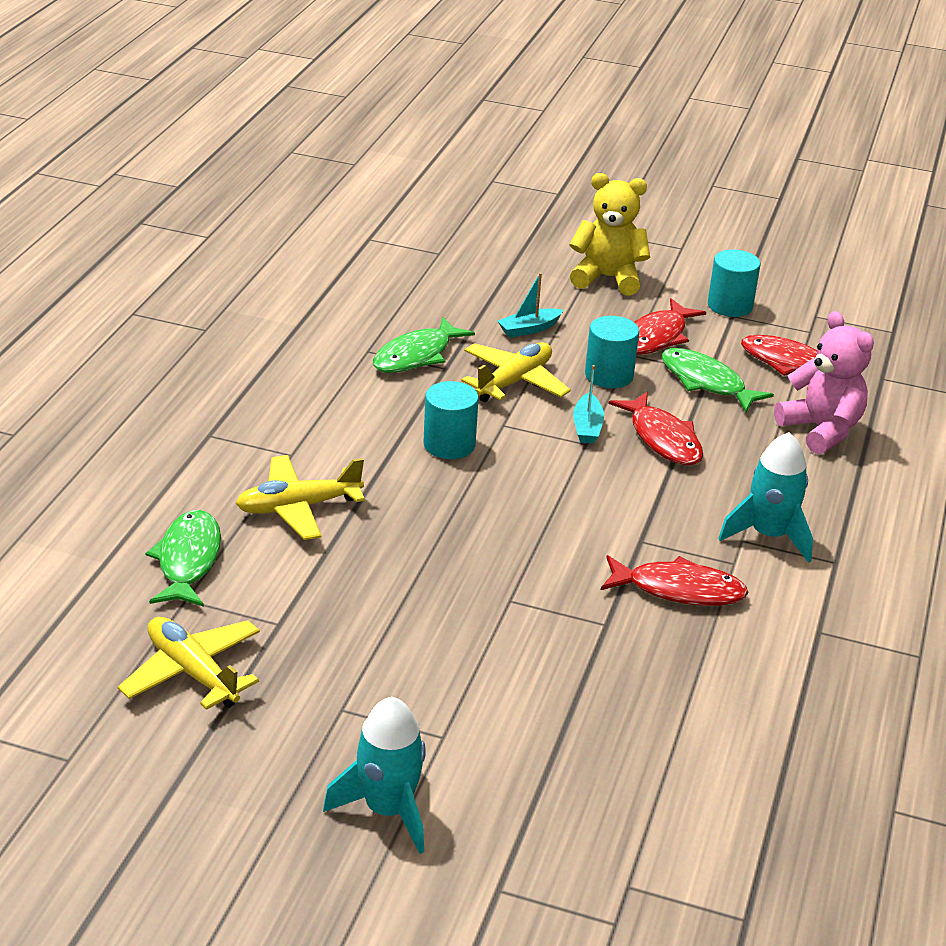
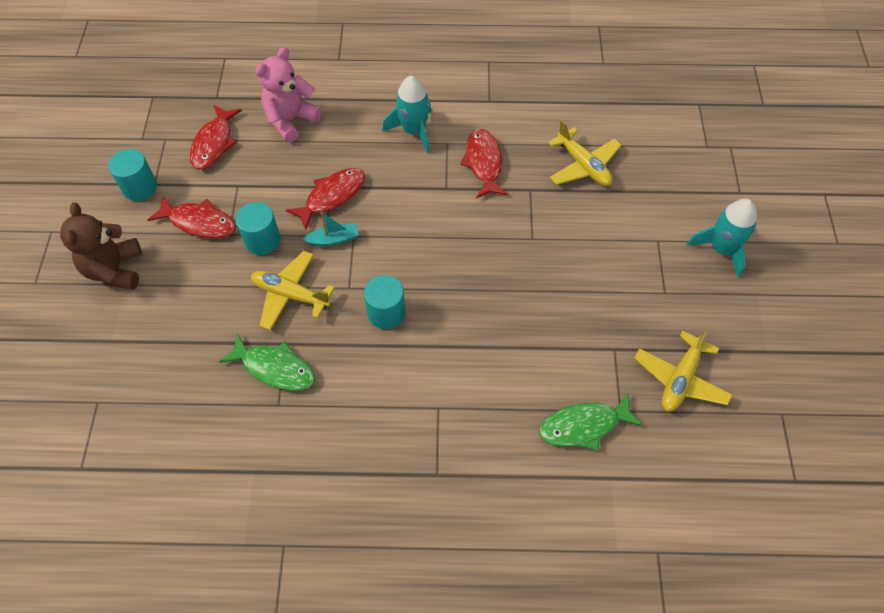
camera: 105 degrees left, 25 degrees up
(298, 507) = (497, 380): yellow plane -> yellow plane (583, 166)
(529, 329) = (211, 303): turquoise boat -> none
(607, 278) = (115, 270): yellow teddy bear -> brown teddy bear
(706, 382) = (253, 185): green fish -> none

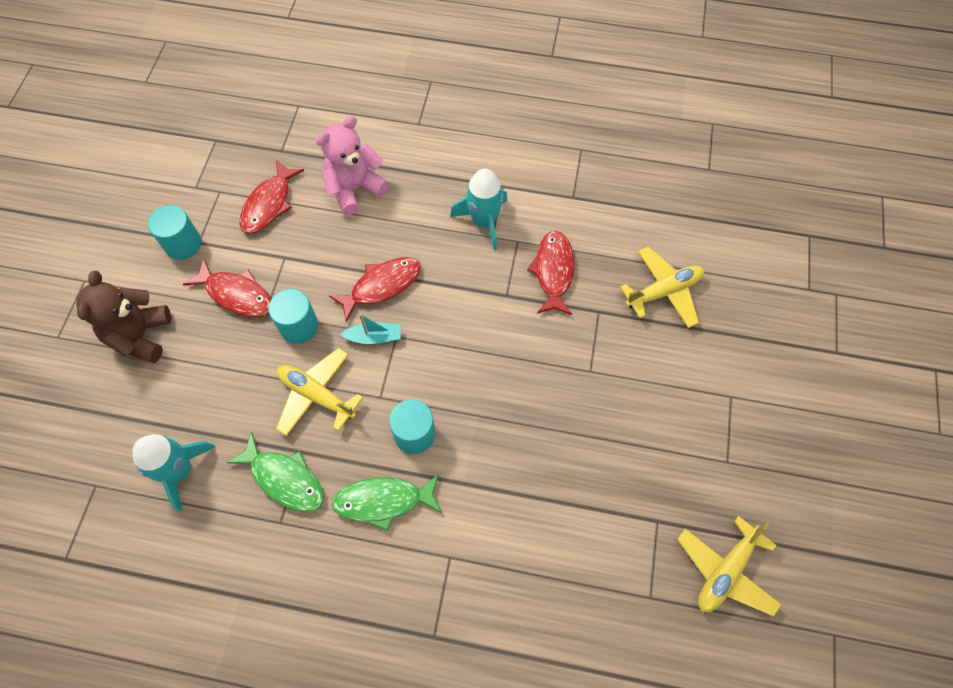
camera: 10 degrees right, 5 degrees up
(583, 166) = (663, 291): yellow plane -> yellow plane turned 90 degrees counterclockwise
(583, 426) = (606, 608): green fish -> green fish (383, 501)
(721, 249) = (802, 419): turquoise rocket -> turquoise rocket (179, 471)

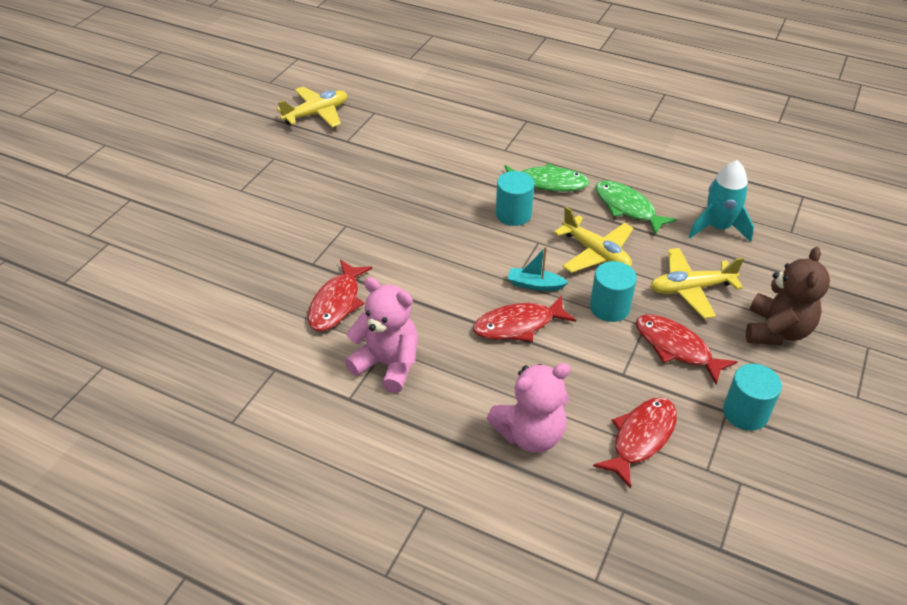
camera: 165 degrees left, 20 degrees down
(484, 221) = (387, 364): turquoise rocket -> pink teddy bear
(663, 291) = (241, 266): yellow plane -> yellow plane (690, 289)

